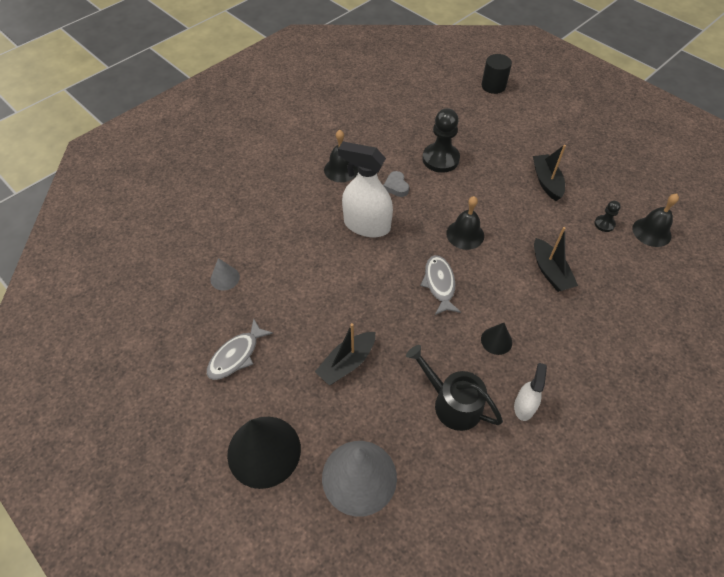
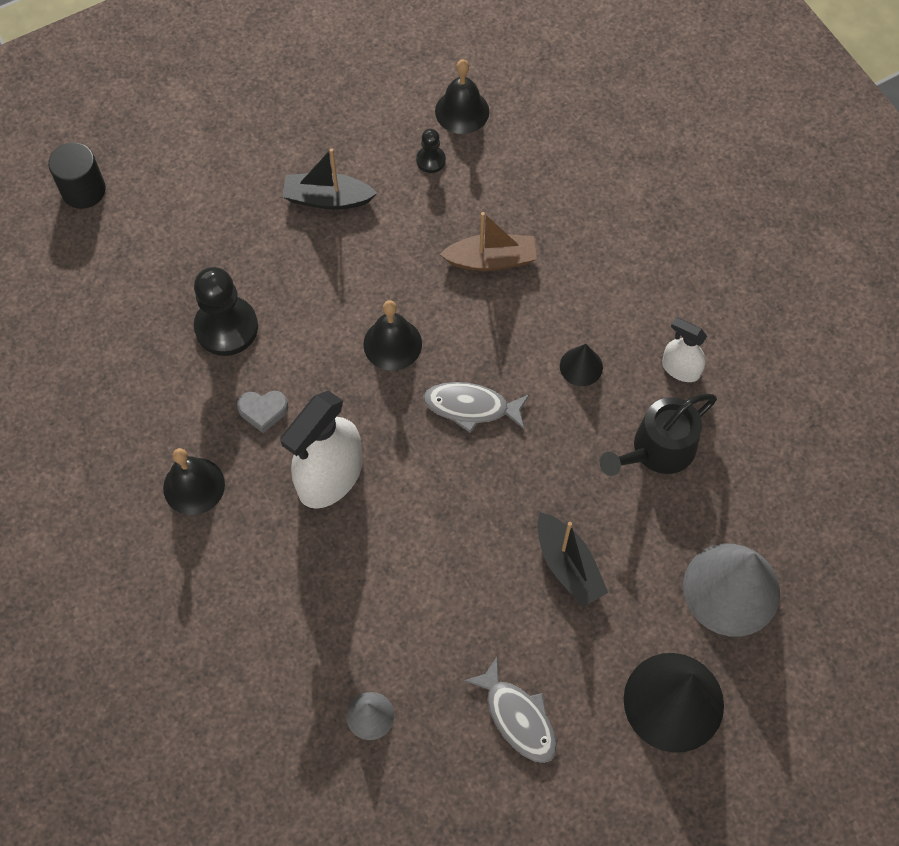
camera: 75 degrees left, 10 degrees up
(550, 271) = (491, 260): black boat -> brown boat

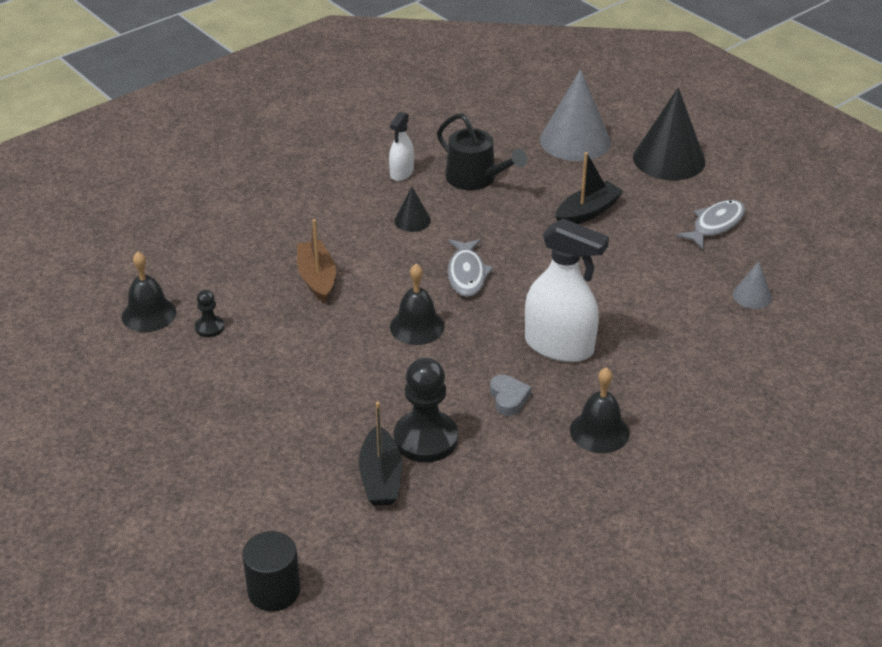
camera: 100 degrees left, 25 degrees down
(328, 199) = (262, 390): black boat -> black boat (380, 477)

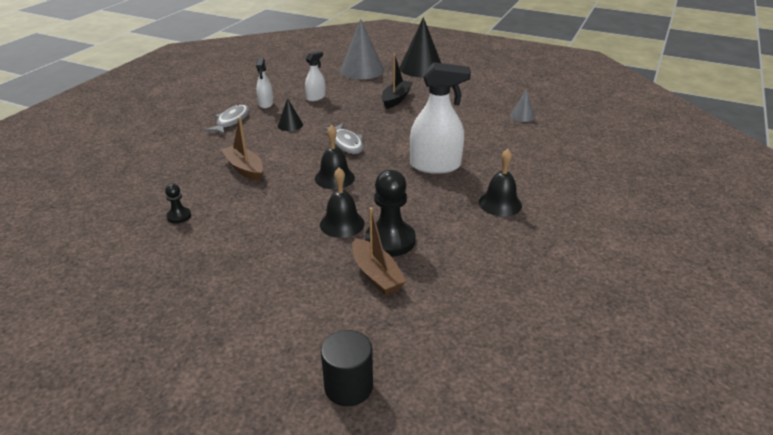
camera: 25 degrees left, 5 degrees down
(149, 314) = (123, 220): black bell -> black bell (342, 224)
(380, 477) = (376, 274): black boat -> brown boat
(476, 178) = (316, 97): black watering can -> white spray bottle
(508, 398) = (427, 201): grey heart -> none
(715, 225) = (472, 90): grey fish -> grey fish (231, 121)

